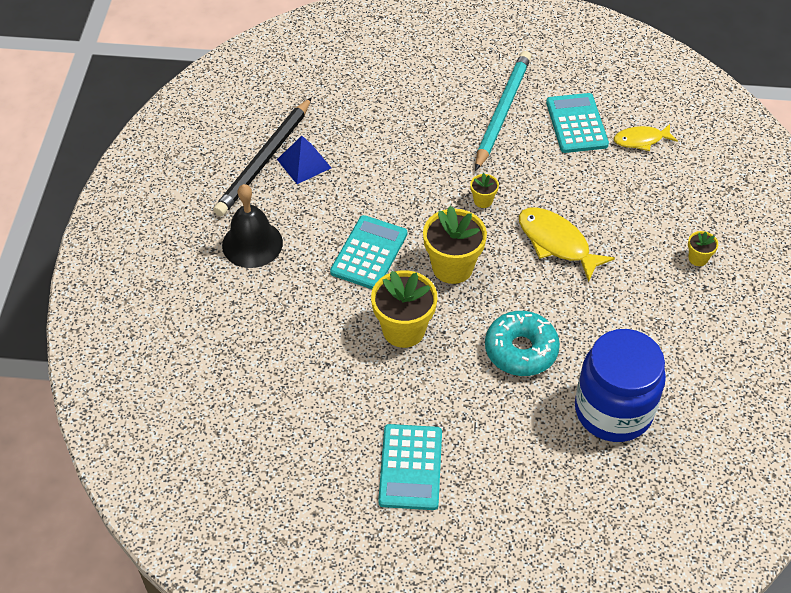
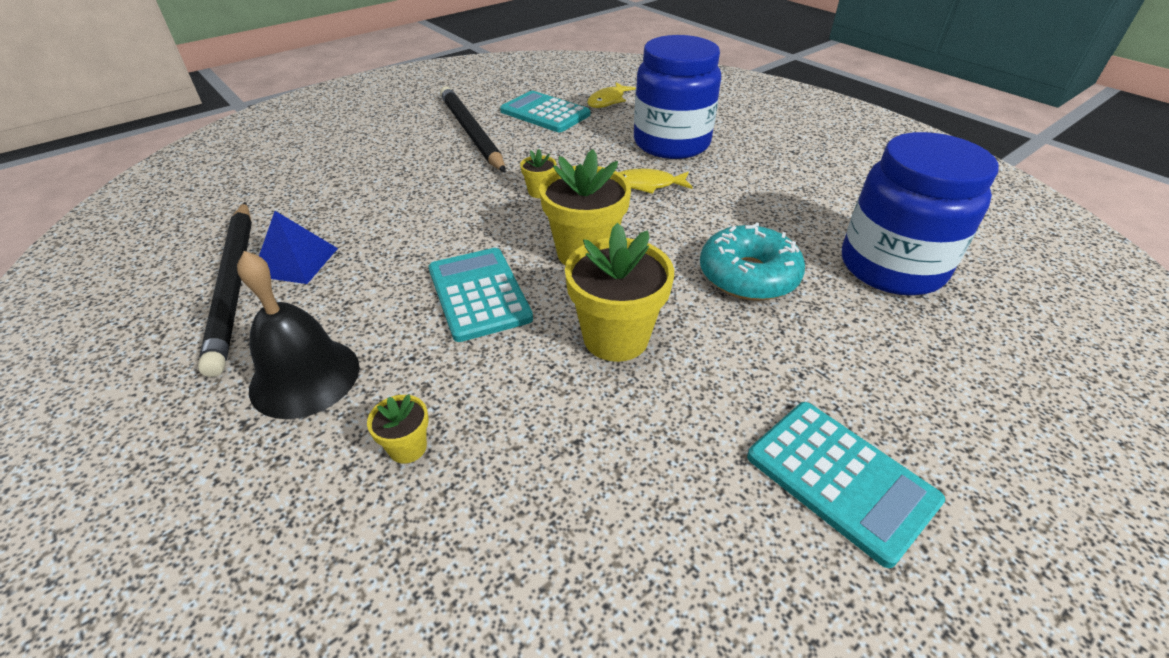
camera: 45 degrees left, 10 degrees down
(502, 112) = (471, 132): turquoise pencil -> black pencil
(556, 243) = (647, 185): yellow fish -> yellow fish, size x0.64
(626, 217) = (671, 143): none -> blue jar
(698, 258) = (759, 139): yellow flower pot -> yellow flower pot (408, 447)

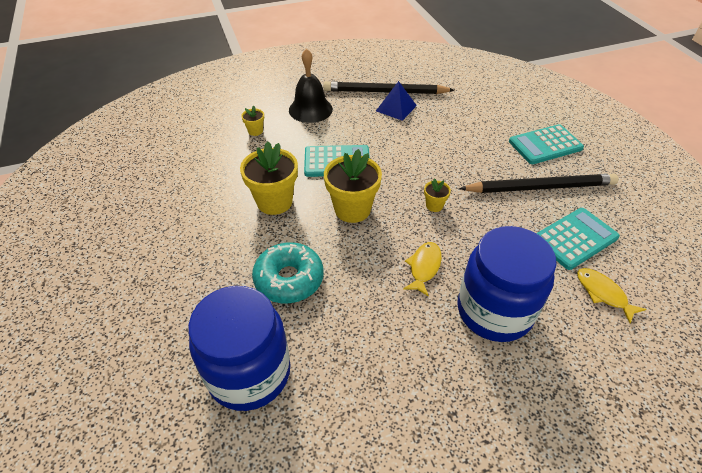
camera: 110 degrees right, 5 degrees up
(840, 479) = (143, 246): turquoise calculator -> turquoise calculator (545, 145)

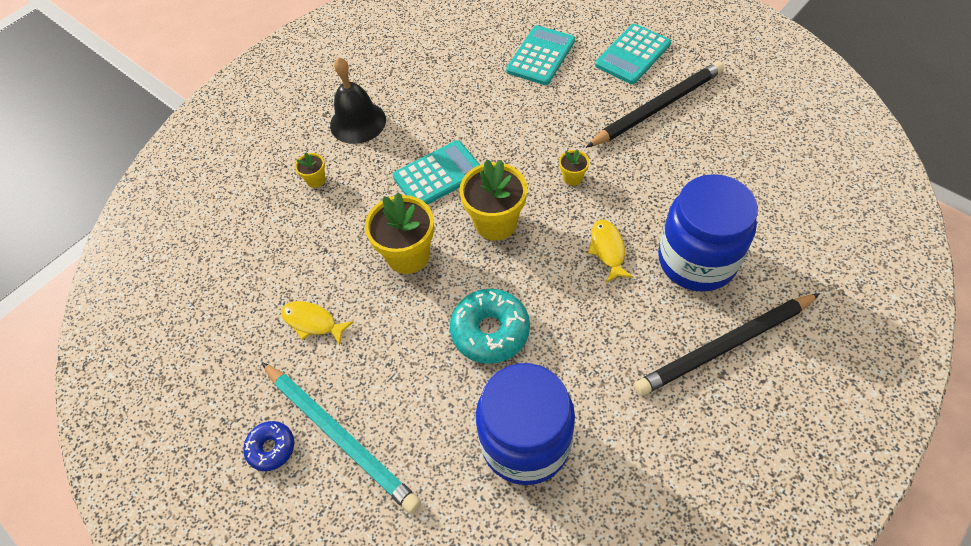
camera: 25 degrees left, 10 degrees up
(84, 277) = (271, 448): none -> blue donut
(130, 294) = (339, 436): none -> turquoise pencil
(385, 92) = (425, 60): black pencil -> black pencil (725, 346)
(396, 108) = (452, 77): blue pyramid -> none
(575, 238) = (720, 149): turquoise calculator -> turquoise calculator (541, 56)
(603, 293) = (774, 194): yellow fish -> yellow fish (312, 322)

